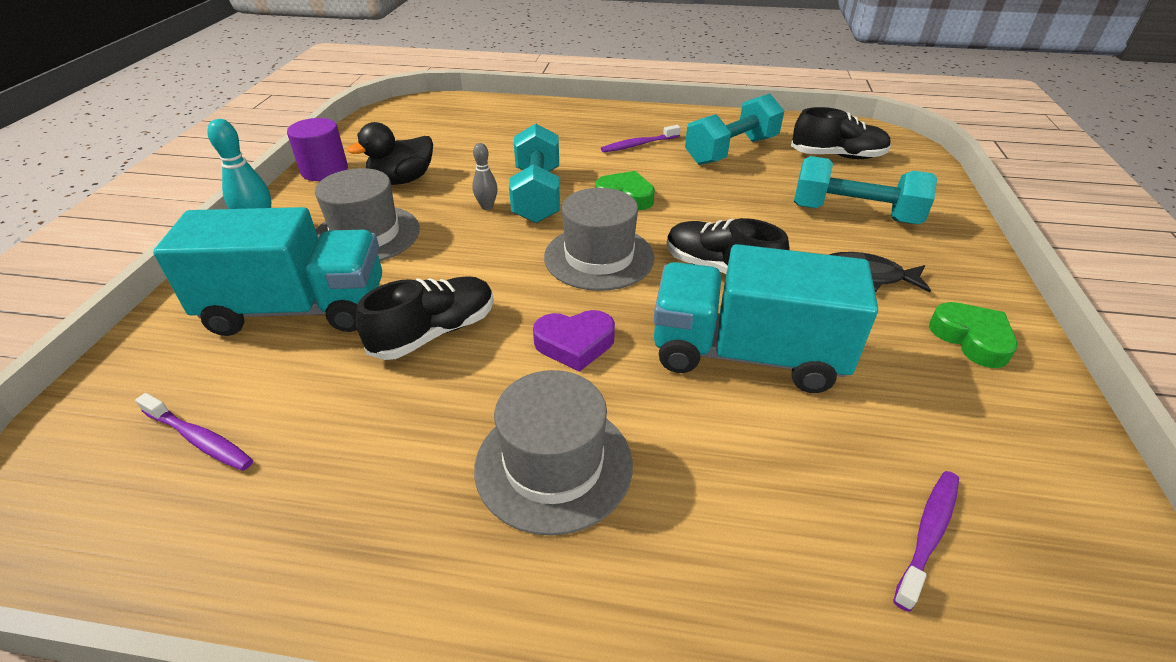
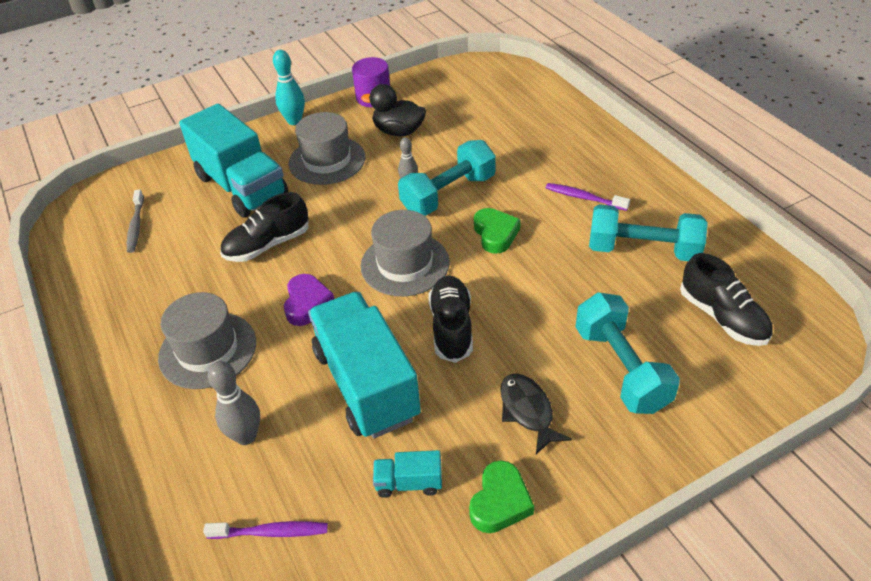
camera: 55 degrees right, 5 degrees up
(199, 439) = (136, 226): purple toothbrush -> grey toothbrush
(434, 332) = (267, 245): black shoe -> black shoe turned 135 degrees clockwise
(575, 344) = (307, 303): purple heart -> purple heart turned 135 degrees counterclockwise
(746, 491) = (246, 436): none -> grey bowling pin
(913, 385) = (409, 483): none -> turquoise truck

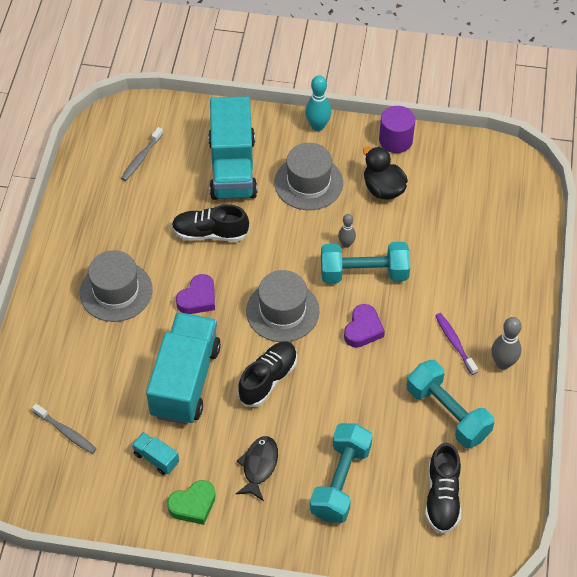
camera: 35 degrees right, 10 degrees up
(246, 436) = (95, 366): grey bowling pin -> grey bowling pin (503, 363)
(271, 532) = (66, 432): purple toothbrush -> grey toothbrush
(495, 234) = (363, 329): green heart -> purple heart

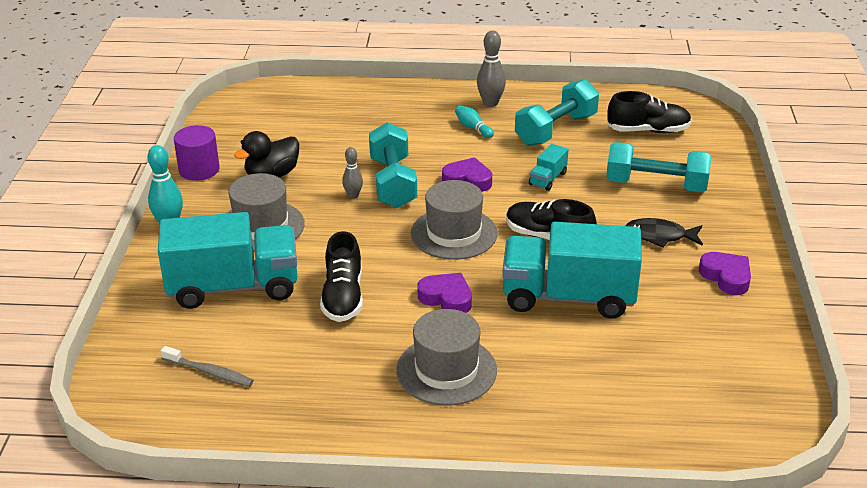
camera: 95 degrees left, 20 degrees down
(66, 432) = (674, 389): grey toothbrush -> none
(156, 458) = (680, 309): turquoise truck -> turquoise truck (547, 179)
(193, 505) = (726, 277): green heart -> purple heart
(454, 343) = (473, 128): purple toothbrush -> turquoise bowling pin

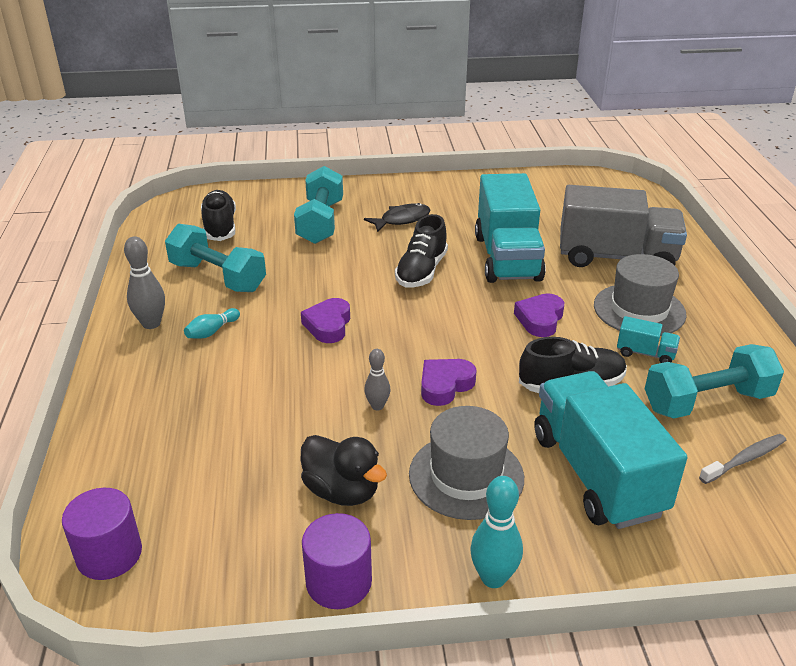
camera: 100 degrees left, 0 degrees up
(210, 372) = (745, 459): grey toothbrush -> grey toothbrush turned 45 degrees clockwise
(261, 99) = (109, 554): none -> purple cylinder
(393, 183) = (342, 378): turquoise dumbbell -> turquoise dumbbell (707, 401)
(454, 233) = (432, 325): grey hat -> none
(547, 179) = (318, 277): turquoise truck -> turquoise truck (645, 353)
(559, 381) = (616, 257): none -> grey truck
(660, 236) = (402, 220): black fish -> black fish turned 120 degrees counterclockwise
(726, 277) = (449, 194): purple heart -> purple heart (445, 385)

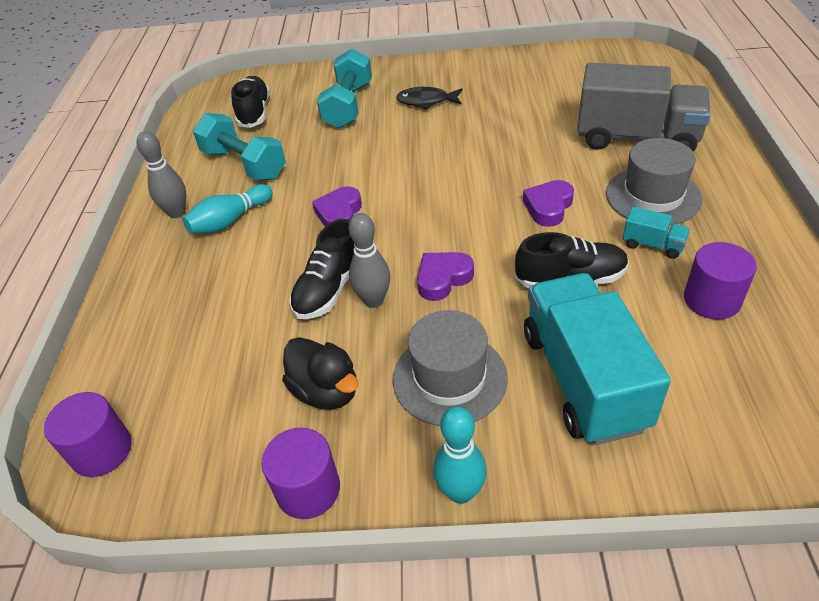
camera: 10 degrees right, 10 degrees up
(212, 331) = (230, 221): turquoise bowling pin -> turquoise bowling pin, size x1.58
(377, 406) = (373, 300): grey bowling pin -> grey bowling pin, size x1.58
(402, 220) = (426, 101): black fish -> black fish turned 150 degrees counterclockwise
(421, 271) = (437, 156): black shoe -> black shoe (329, 288)
(507, 258) = (524, 140): turquoise truck -> none
(707, 401) = (711, 300): turquoise dumbbell -> purple cylinder
(745, 459) = (744, 367): grey toothbrush -> none

